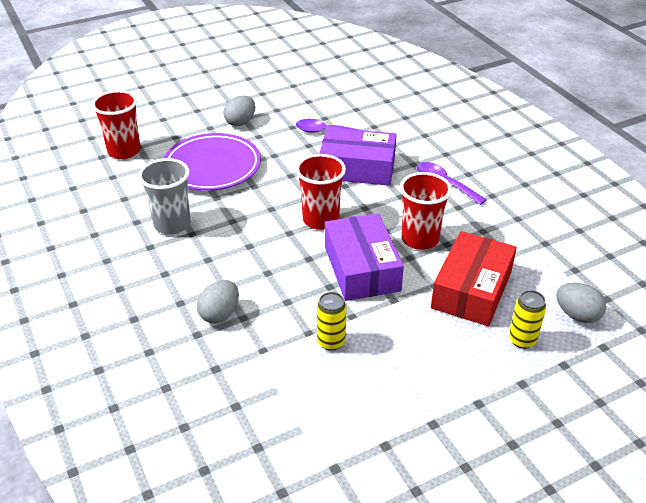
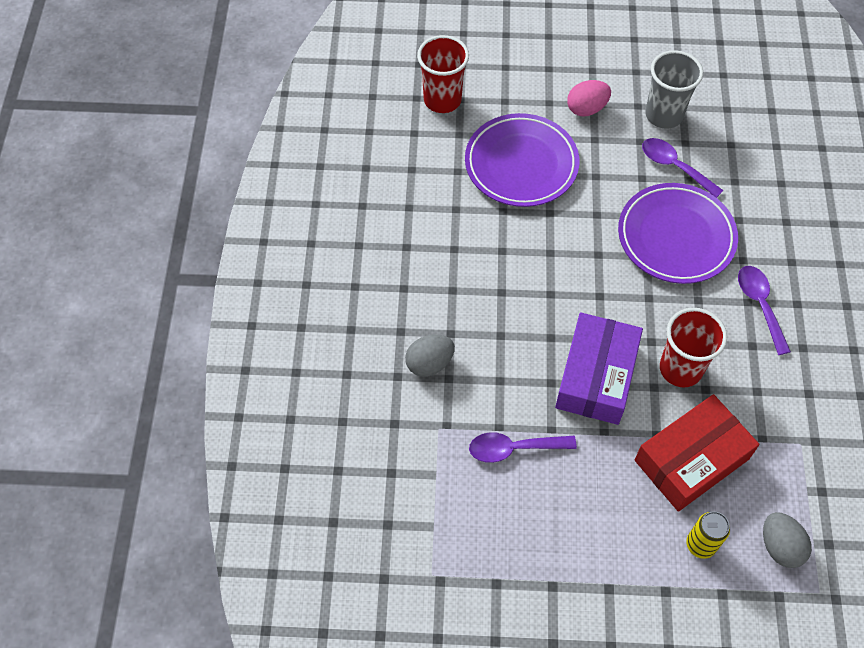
camera: 30 degrees right, 20 degrees up
(172, 224) = (441, 227): grey cup -> grey cup (664, 115)
(240, 122) = (586, 109): grey egg -> pink egg
(320, 220) = (592, 292): red cup -> none
(331, 342) = (514, 448): yellow can -> purple spoon
(357, 168) = (676, 237): purple box -> purple plate

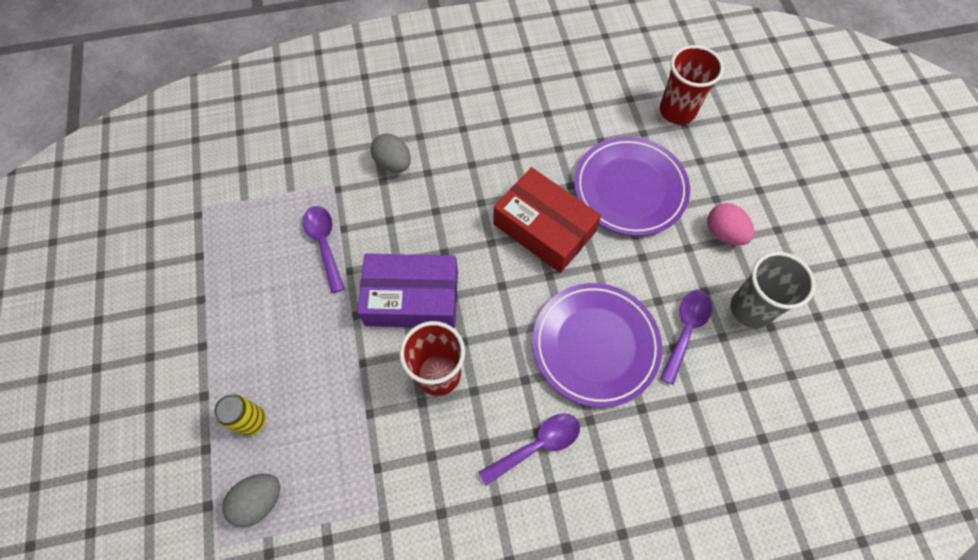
camera: 75 degrees right, 5 degrees up
(691, 460) = (340, 400): red box -> red box (544, 228)

